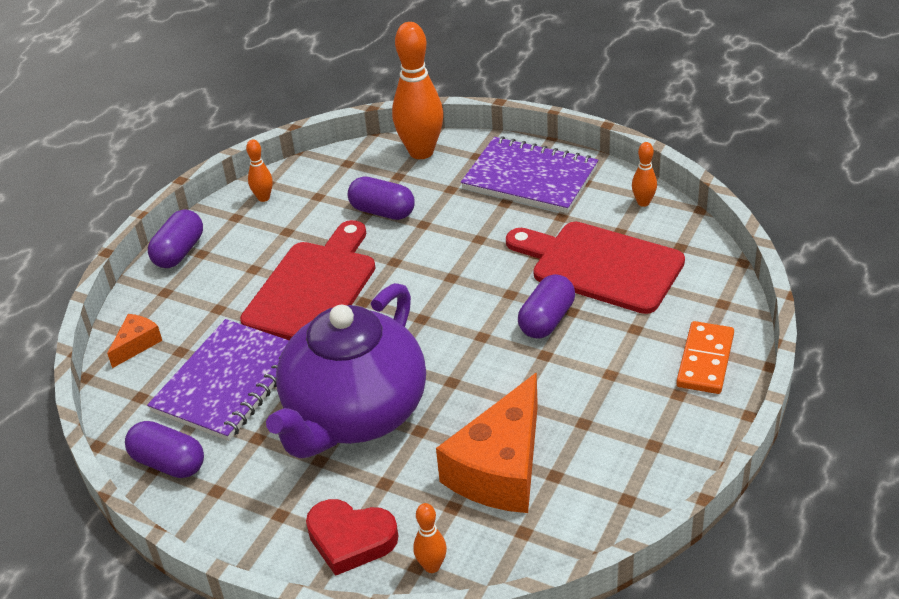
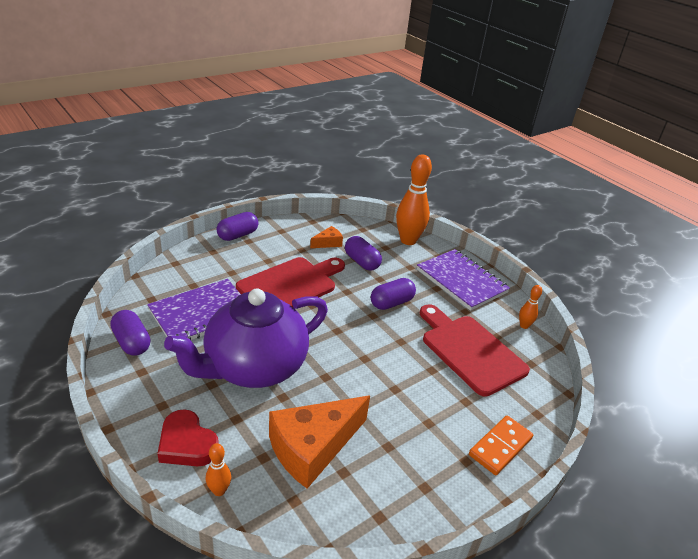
camera: 20 degrees right, 5 degrees down
(136, 344) = (174, 271): orange cheese -> orange cheese (328, 243)
(263, 198) = (304, 227): orange bowling pin -> none
(546, 320) = (412, 368): purple capsule -> purple capsule (391, 303)

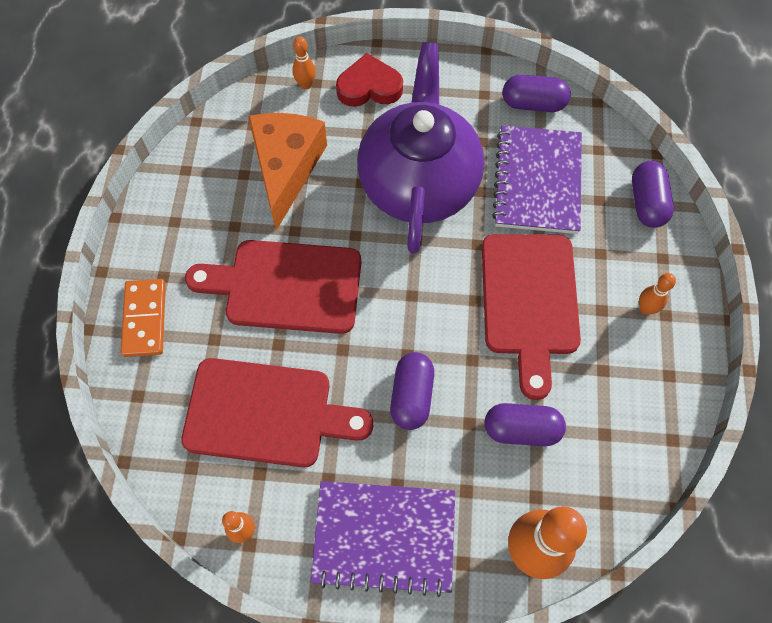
camera: 135 degrees right, 30 degrees up
(237, 235) = (688, 309): purple capsule -> purple capsule (647, 203)
(251, 247) = (645, 309): none -> orange bowling pin
(328, 243) = (597, 418): orange cheese -> none
(396, 388) = (286, 286): none -> red cutting board

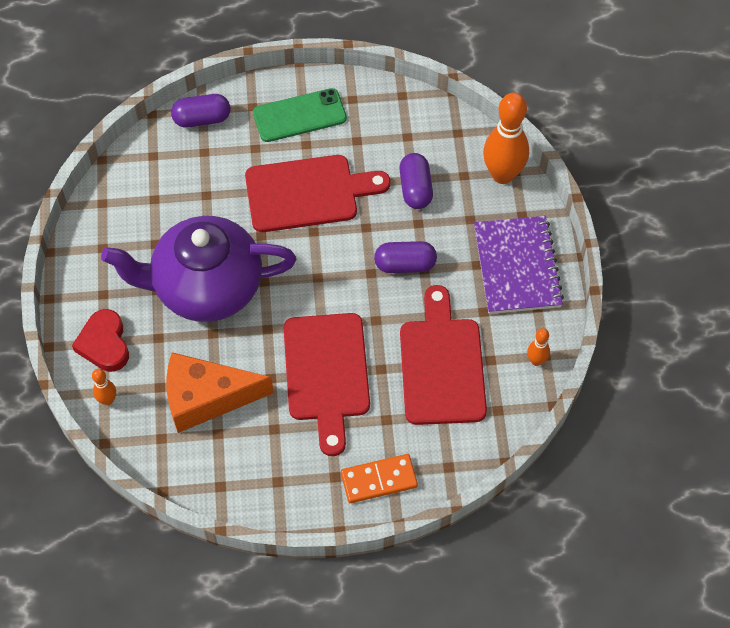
camera: 100 degrees left, 5 degrees down
(533, 103) = (109, 208): purple capsule -> none
(537, 181) = (192, 198): purple notebook -> none
(645, 309) = (299, 116): orange bowling pin -> green phone

